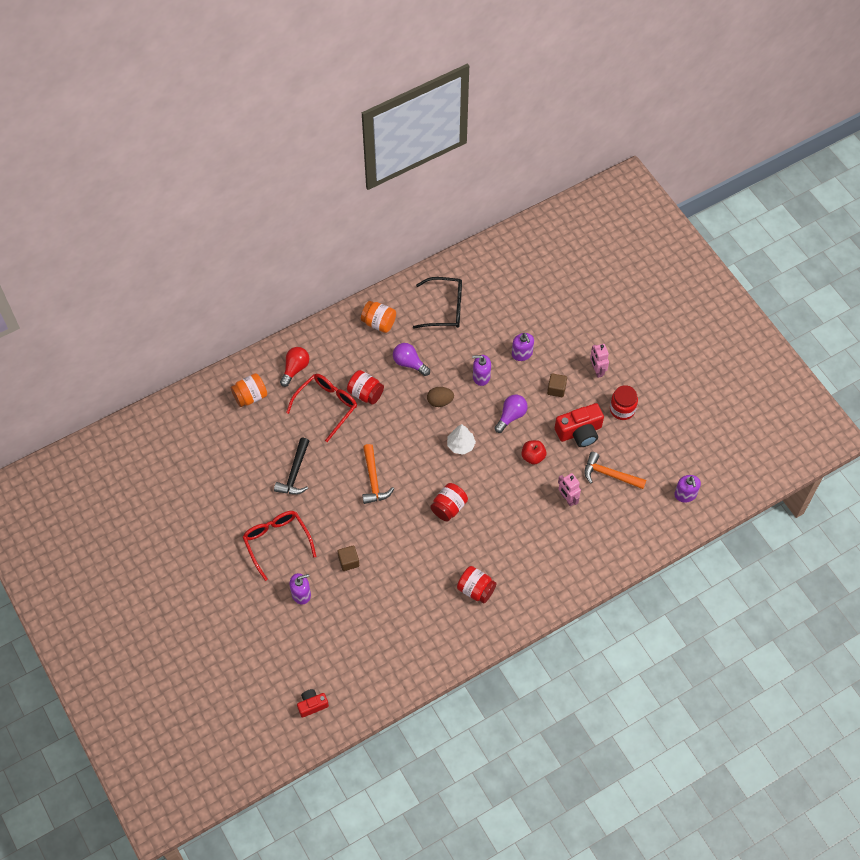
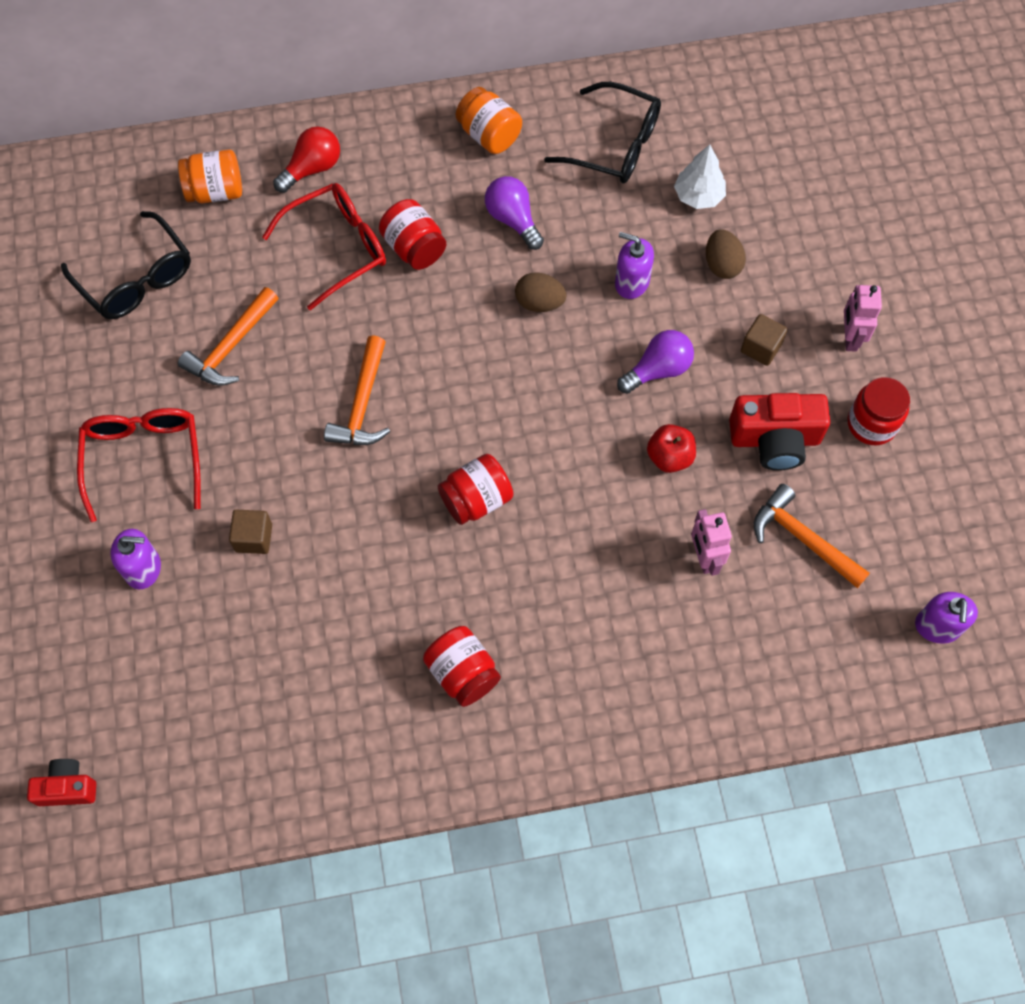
camera: 20 degrees right, 5 degrees up
(230, 454) = (136, 279): none -> black glasses
(295, 473) = (231, 347): black hammer -> orange hammer
(460, 445) = (545, 392): white tree -> white tree (698, 196)
(522, 353) = (722, 265): purple soap dispenser -> brown egg

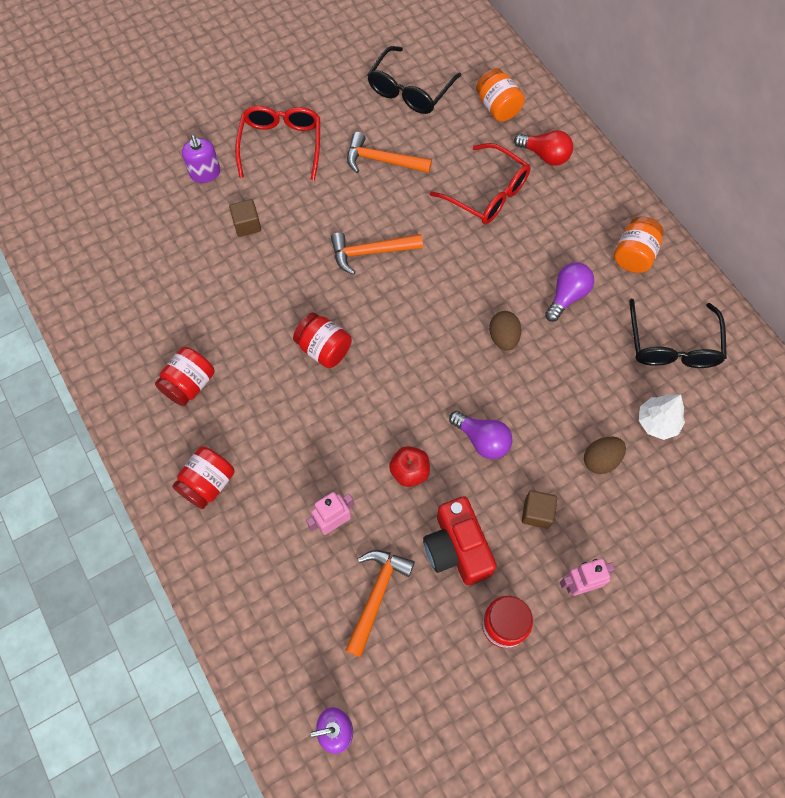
camera: 70 degrees right, 0 degrees up
(67, 788) = (51, 190): red camera -> none
(144, 459) = (281, 144): red glasses -> red glasses turned 60 degrees counterclockwise
(414, 248) = (511, 240): red jar -> red jar (208, 483)
(631, 282) = (551, 397): purple soap dispenser -> none

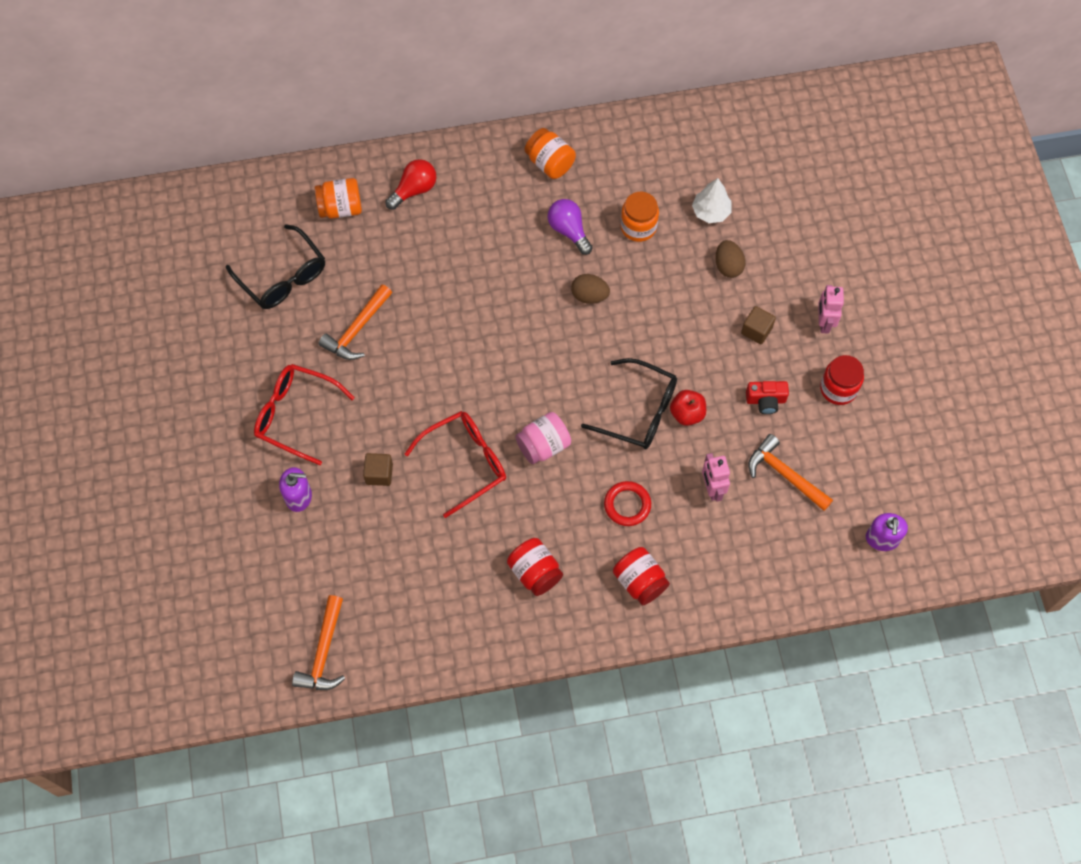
camera: 70 degrees left, 0 degrees up
(287, 445) = (627, 505): none -> red ring
(324, 349) = (543, 445): red jar -> pink jar
(370, 252) = (457, 374): orange hammer -> orange hammer (324, 652)
(457, 548) = (765, 400): red camera -> red camera, size x0.59
(482, 440) = (679, 347): purple light bulb -> none
(488, 194) = (435, 253): red glasses -> red glasses (465, 462)
(603, 357) = (638, 227): none -> orange jar
(672, 345) = (647, 171): black glasses -> black glasses (639, 411)

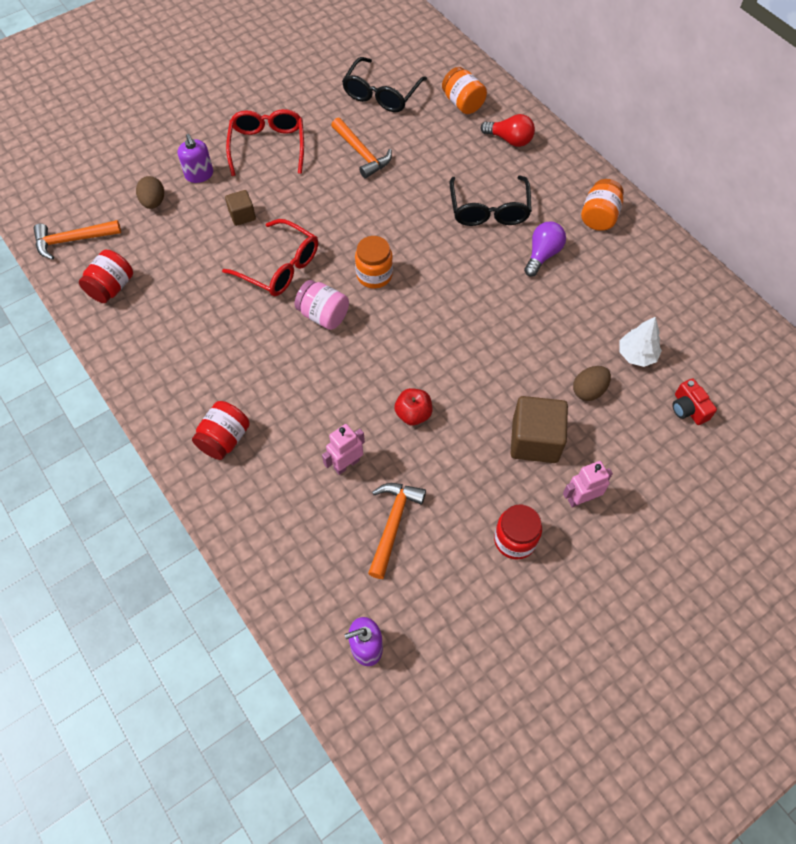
camera: 65 degrees right, 5 degrees down
(357, 330) = (362, 153): orange hammer -> orange hammer turned 135 degrees counterclockwise
(535, 572) = (200, 355): red jar -> red jar (112, 287)
(589, 296) = (488, 294): brown egg -> brown egg (153, 202)
(627, 505) = (296, 400): red ring -> none
(638, 227) = (581, 304): orange jar -> orange jar (374, 275)
(639, 411) = (395, 375): black glasses -> black glasses (489, 210)
(756, 330) = (535, 440): brown cube -> brown cube, size x1.82
(765, 400) = (464, 477): red camera -> red camera (688, 408)

